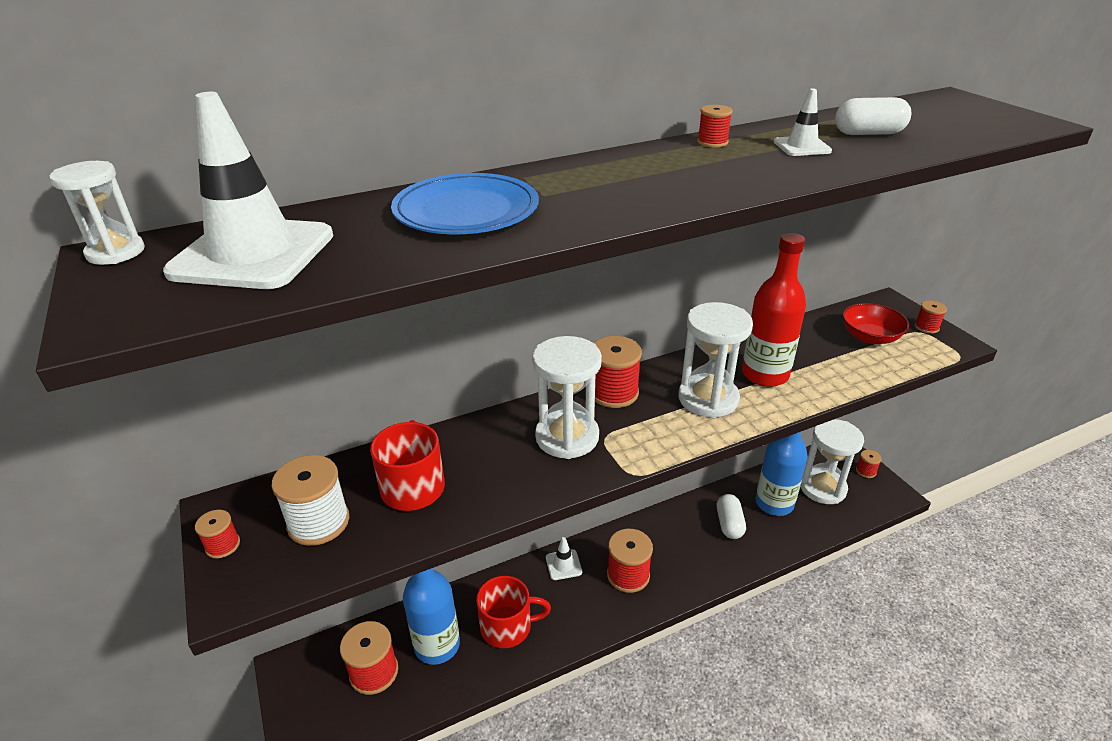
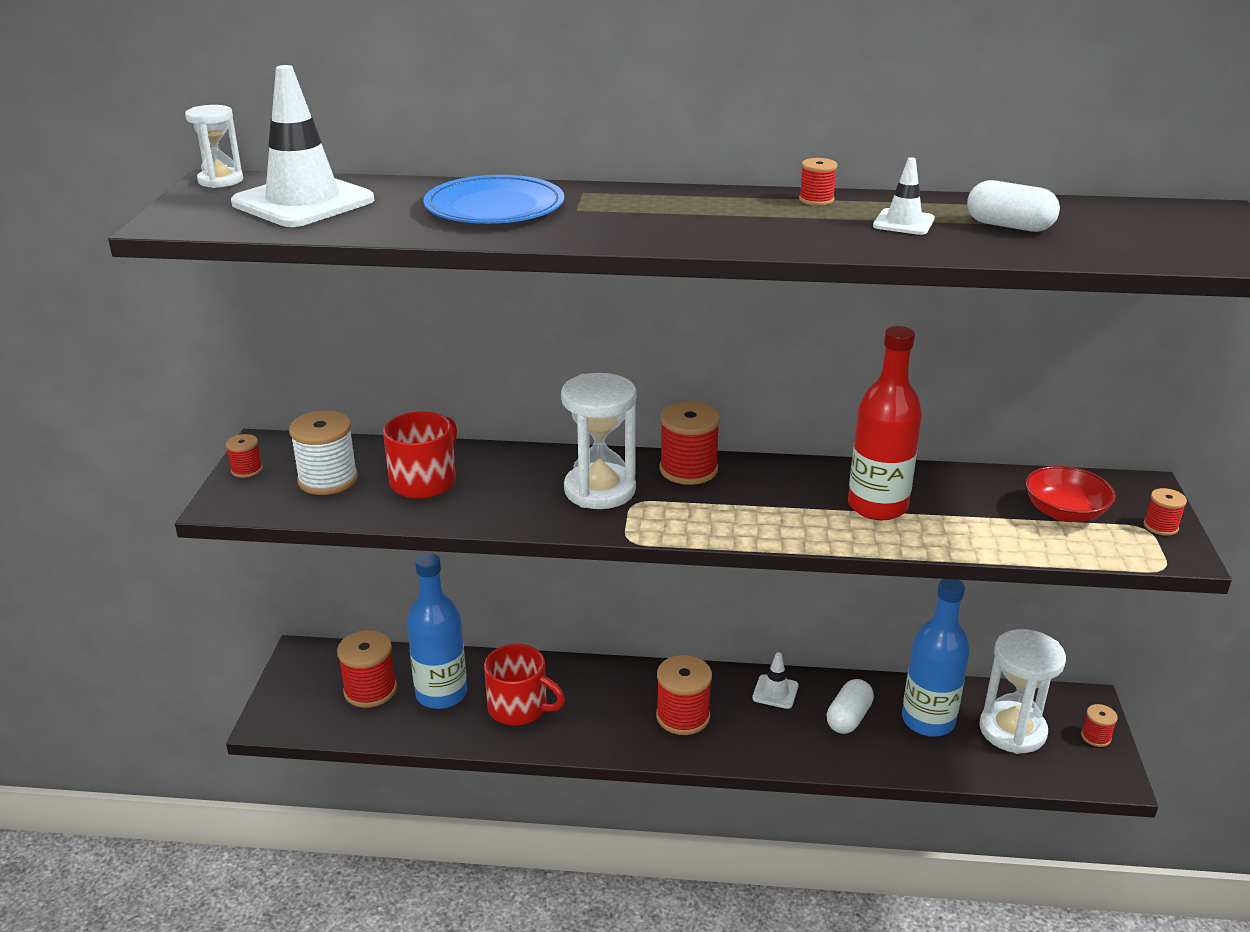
camera: 30 degrees right, 5 degrees down
(563, 565) = (621, 679): white traffic cone -> white traffic cone (775, 692)
(708, 399) = (783, 506): white hourglass -> none

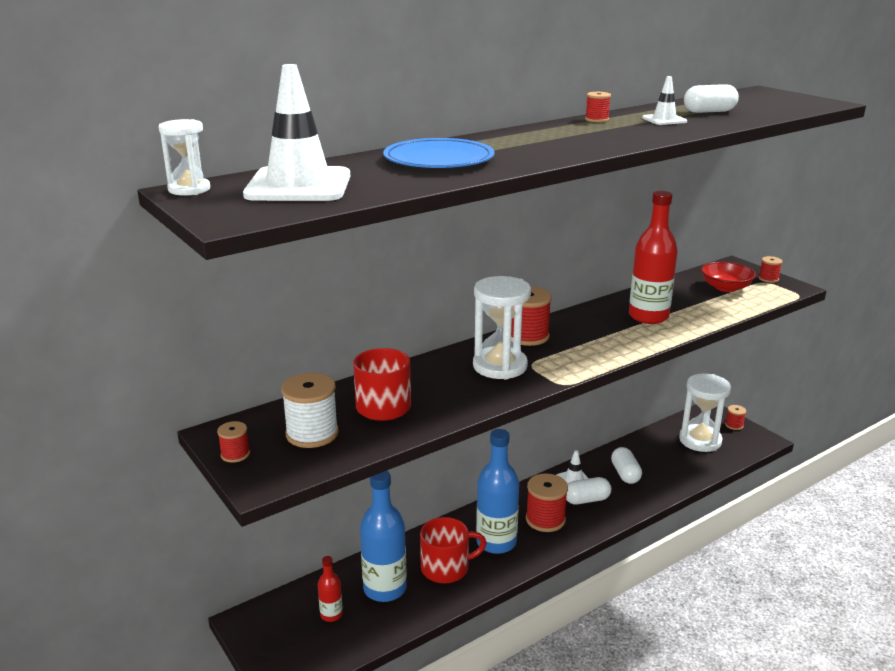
camera: 40 degrees left, 5 degrees down
(370, 690) = (331, 614): red spool -> red bottle
(759, 721) = (586, 500): none -> white capsule
(928, 720) = (660, 455): blue bottle -> blue bottle (496, 542)

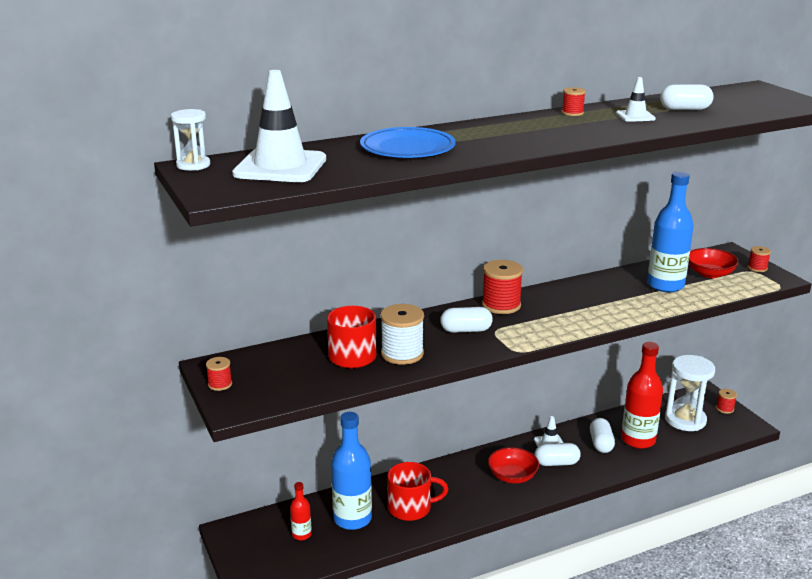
camera: 10 degrees right, 0 degrees up
(312, 434) = (286, 373): white spool -> white spool (402, 354)
(496, 542) = (461, 491): blue bottle -> blue bottle (665, 285)
(500, 366) = (466, 330): white hourglass -> white capsule
(545, 519) = (512, 476): red spool -> red bowl
(648, 316) = (621, 296): red bottle -> red bottle (638, 440)

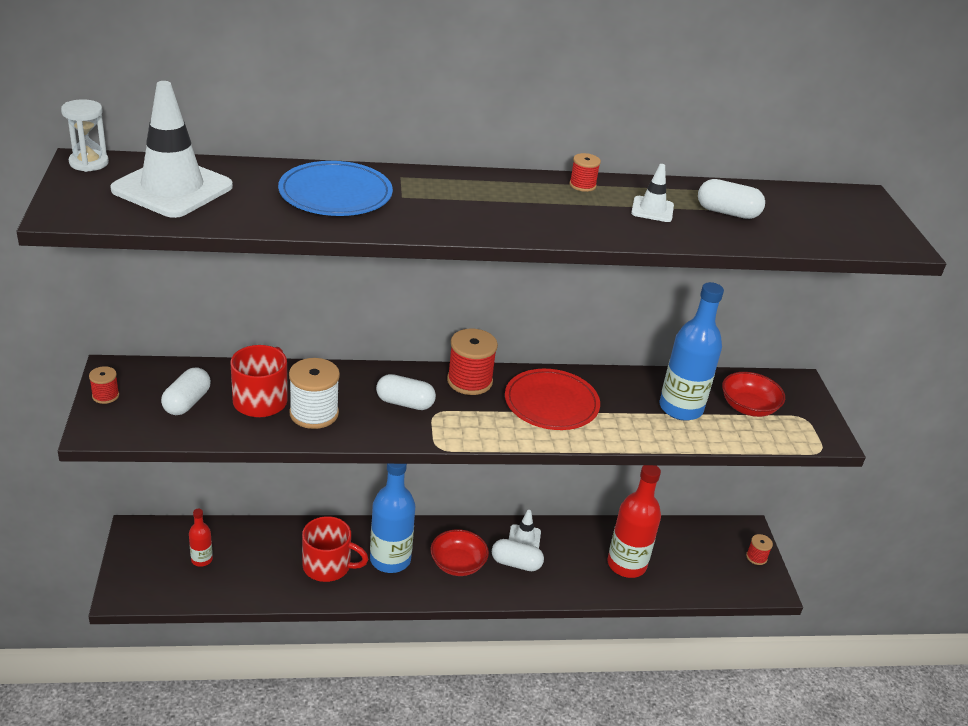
camera: 15 degrees right, 10 degrees up
(352, 519) = (262, 559): blue bottle -> blue bottle (390, 559)
(573, 304) = (551, 403): none -> red plate
(601, 443) = (581, 555): white capsule -> white capsule (187, 402)
(685, 420) = (699, 557): white hourglass -> none
(757, 268) = (814, 416): red spool -> none

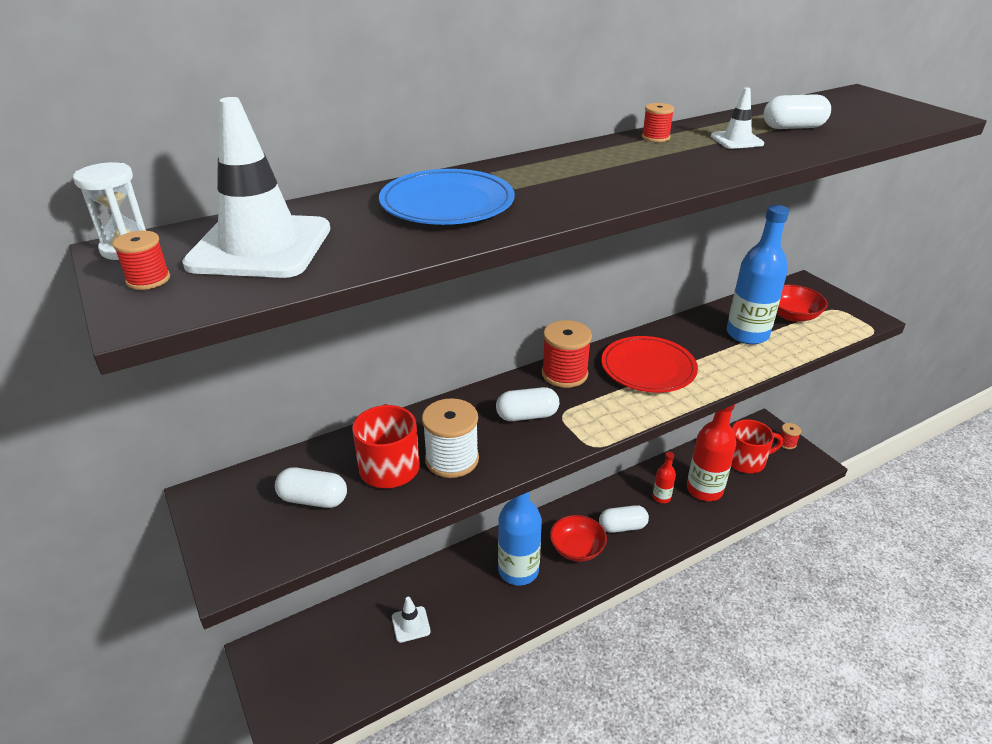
camera: 20 degrees left, 0 degrees up
(105, 395) = (215, 528): red spool -> red spool (148, 279)
(187, 402) = (313, 499): white capsule -> white capsule turned 75 degrees counterclockwise
(202, 559) = (345, 651): red bottle -> red bottle (661, 497)
(328, 566) = (468, 602): red mug -> red mug (746, 460)
(524, 538) = (612, 501): white traffic cone -> white traffic cone (411, 624)

